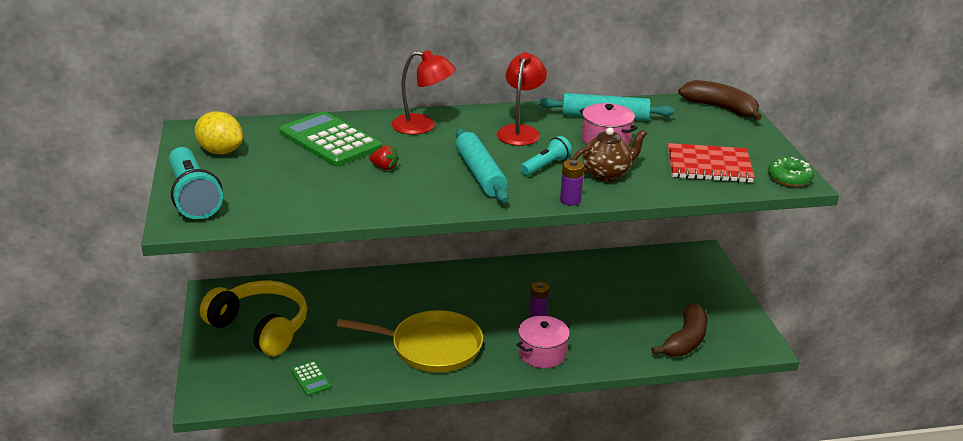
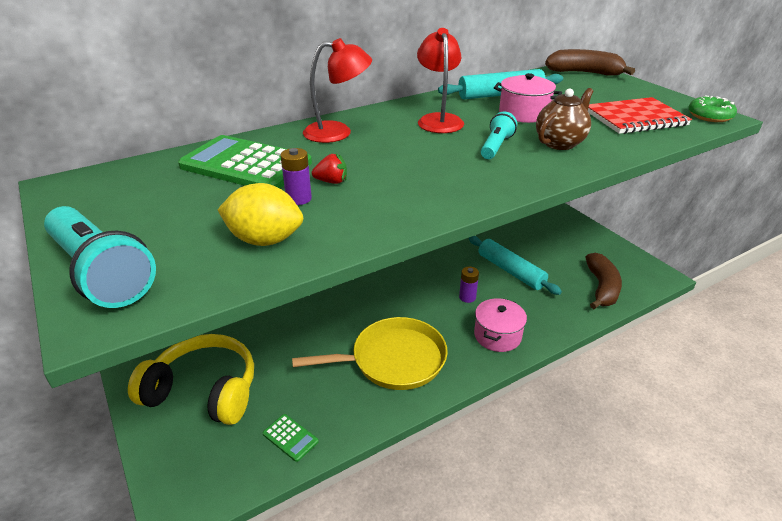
camera: 20 degrees left, 5 degrees up
(220, 151) = (113, 203): yellow lemon -> yellow lemon (265, 240)
(480, 174) = (440, 167): turquoise rolling pin -> turquoise rolling pin (511, 271)
(570, 200) = (556, 175): purple battery -> purple battery (298, 199)

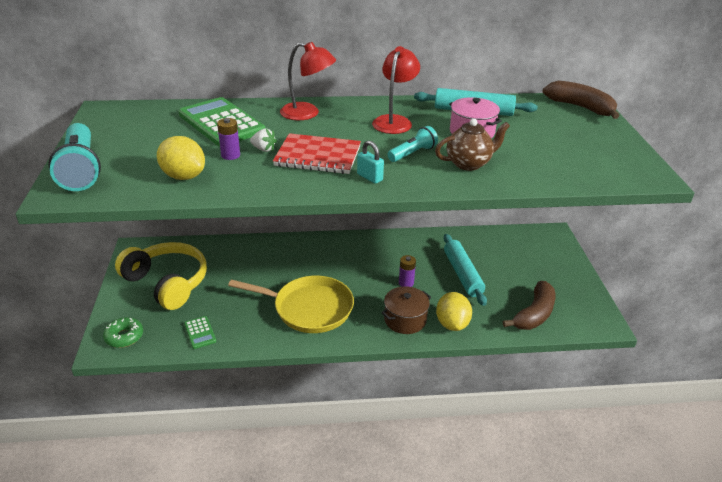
camera: 25 degrees right, 0 degrees up
(331, 181) = (263, 149): red strawberry -> white strawberry
(484, 181) = (369, 177): none -> turquoise padlock
(497, 335) = (405, 320): pink pot -> brown pot
(542, 323) = (452, 324): none -> yellow lemon
(635, 118) = (567, 159): red notebook -> red notebook (318, 156)
(709, 116) = (645, 174): green donut -> green donut (124, 337)

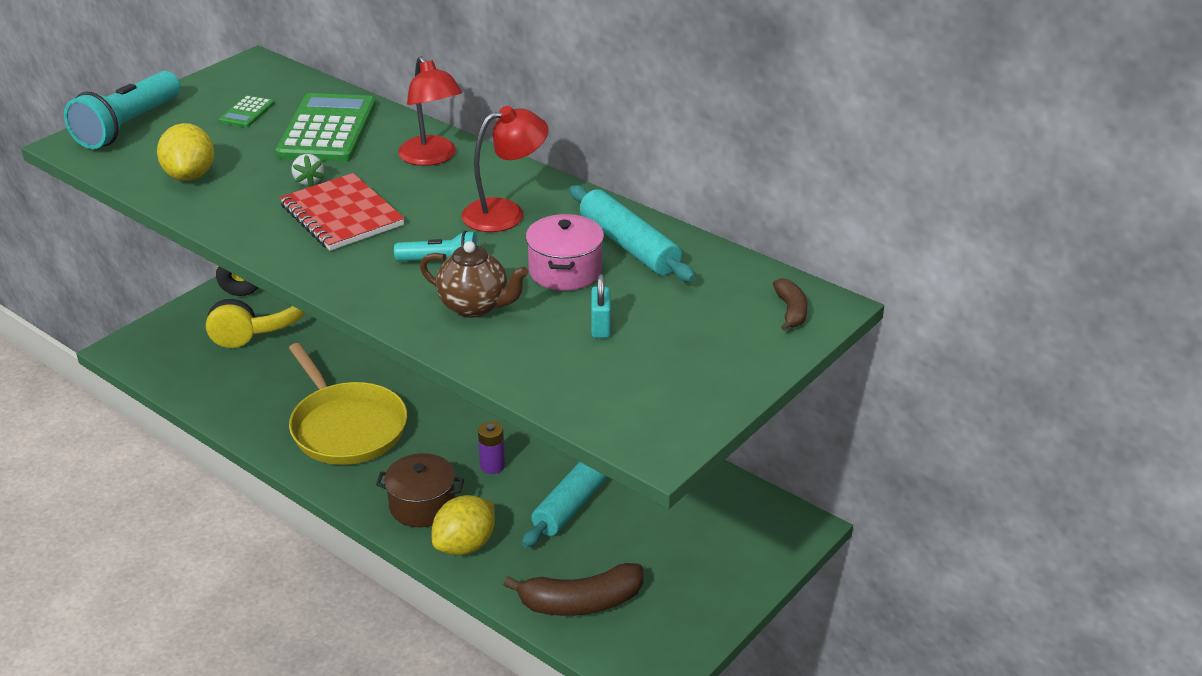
camera: 45 degrees right, 0 degrees up
(124, 337) = (151, 348): green donut -> none
(200, 333) = (214, 386): green calculator -> green calculator (247, 112)
(230, 155) = (267, 173): purple battery -> none
(369, 177) = (343, 266): turquoise padlock -> turquoise padlock (600, 327)
(580, 107) = (791, 311): brown banana -> brown banana, size x0.54

